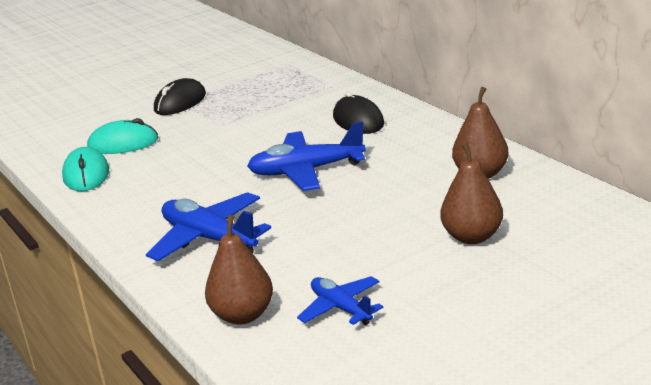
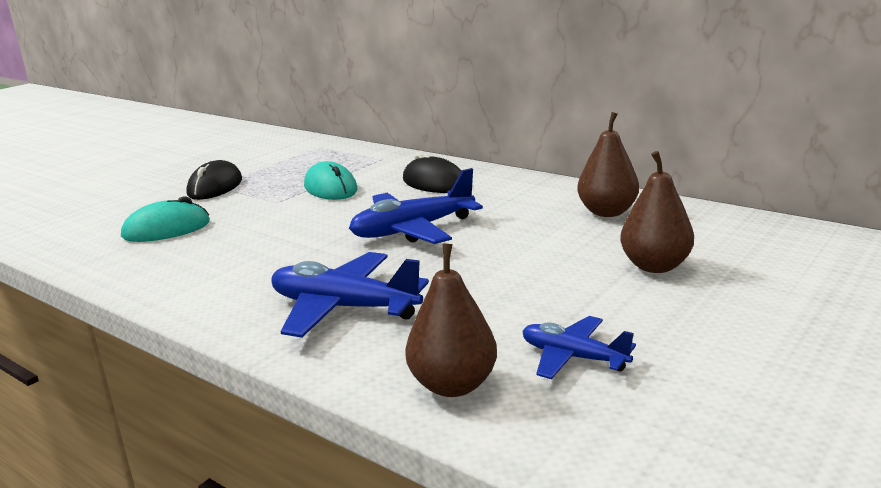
camera: 20 degrees left, 5 degrees down
(86, 174) = (134, 263): turquoise mouse -> turquoise mouse (330, 188)

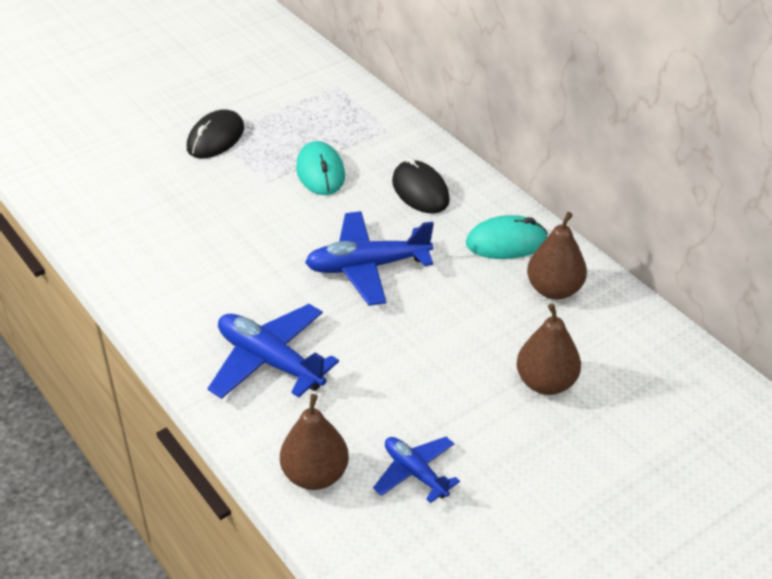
camera: 15 degrees right, 20 degrees up
(166, 229) = (157, 202): turquoise mouse -> turquoise mouse (506, 242)

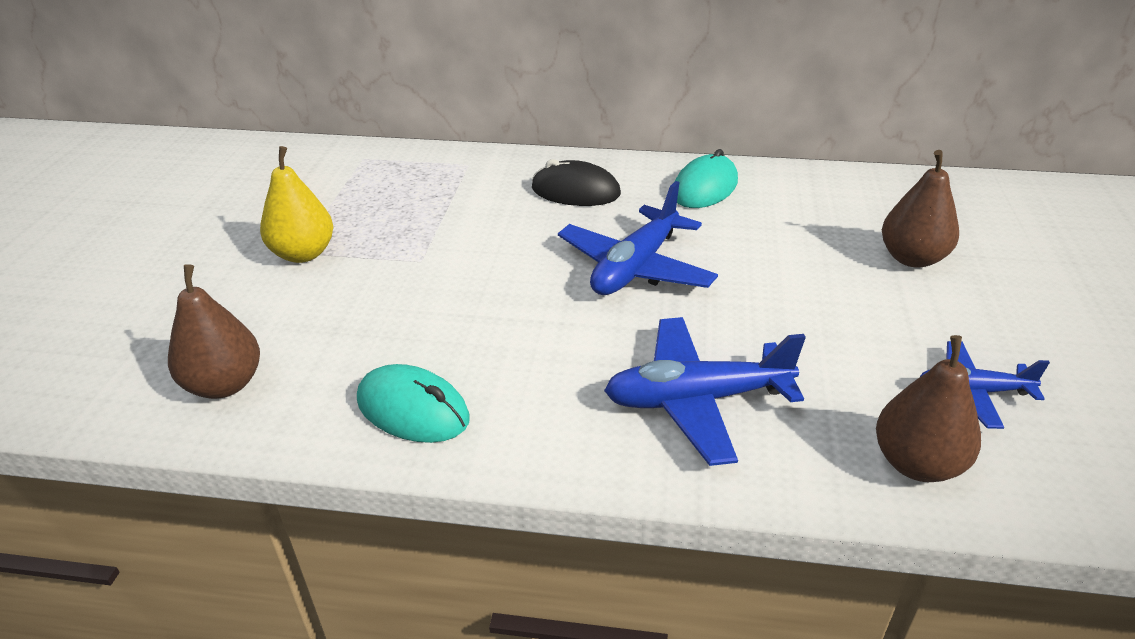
camera: 45 degrees left, 5 degrees down
(216, 138) = (303, 254): black mouse -> yellow pear
(320, 172) = (463, 224): turquoise mouse -> turquoise mouse (413, 409)
(554, 290) = (795, 197): brown pear -> brown pear (225, 385)

